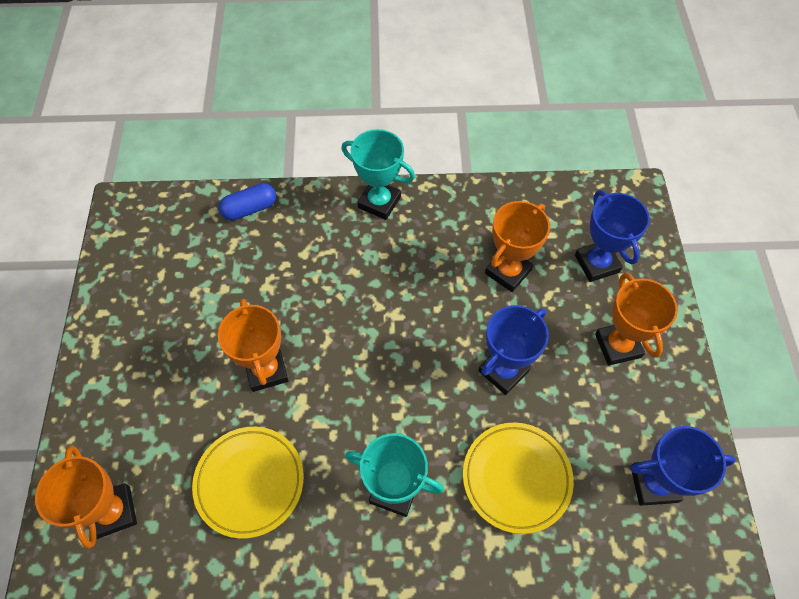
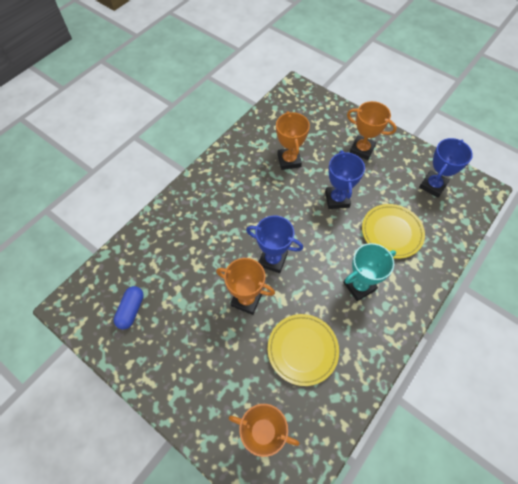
camera: 50 degrees left, 0 degrees up
(250, 209) = (140, 242): blue capsule -> blue capsule (131, 310)
(379, 202) = (199, 182): turquoise trophy -> none
(597, 263) = (316, 126): blue trophy -> blue trophy (273, 260)

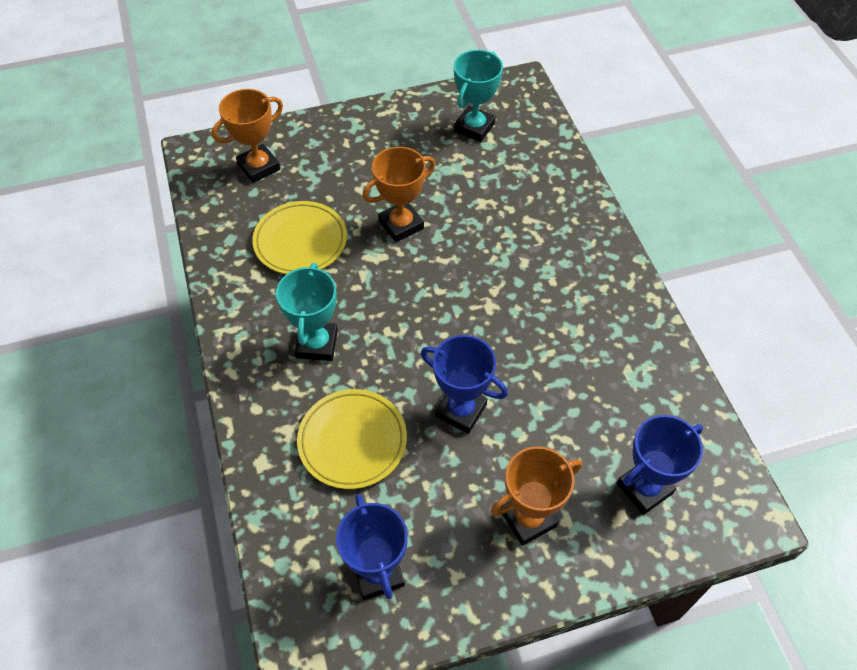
camera: 125 degrees right, 5 degrees down
(131, 310) = (474, 127): blue capsule -> turquoise trophy
(273, 260) = (429, 277): blue trophy -> blue trophy (644, 488)
(289, 160) = (579, 395): orange trophy -> none

